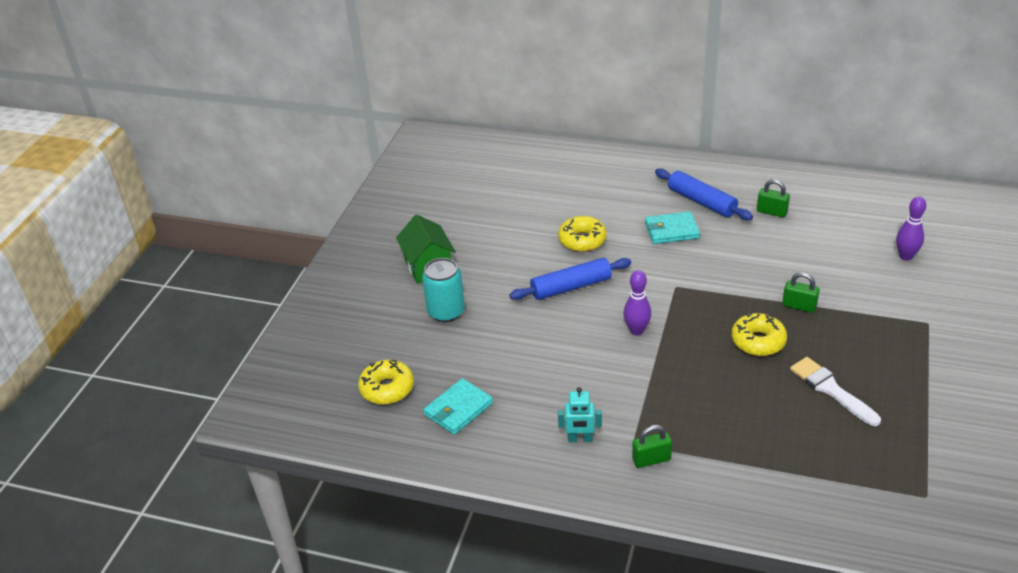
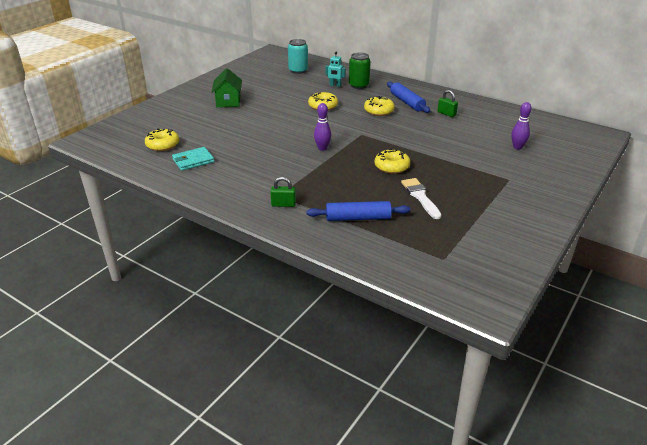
camera: 15 degrees right, 5 degrees down
(446, 312) = (222, 121): turquoise can -> turquoise can (298, 70)
(571, 287) = (300, 123): blue rolling pin -> blue rolling pin (358, 218)
(580, 439) = (249, 187): turquoise robot -> turquoise robot (335, 85)
(609, 182) = (359, 85): none -> green can
(671, 230) = (379, 111): turquoise wallet -> yellow donut
(799, 306) = (430, 156): green padlock -> none

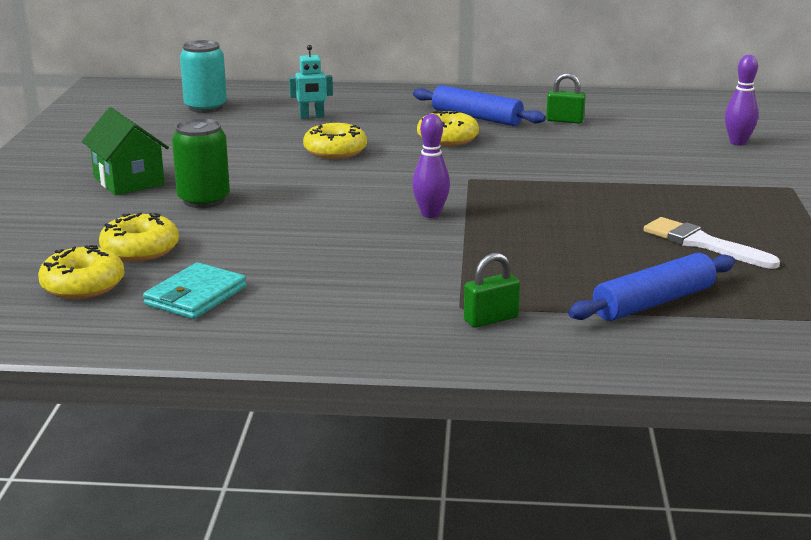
camera: 30 degrees left, 10 degrees down
(359, 85) = (356, 109): green can -> green can (204, 200)
(391, 167) = (592, 213): yellow donut -> yellow donut (140, 250)

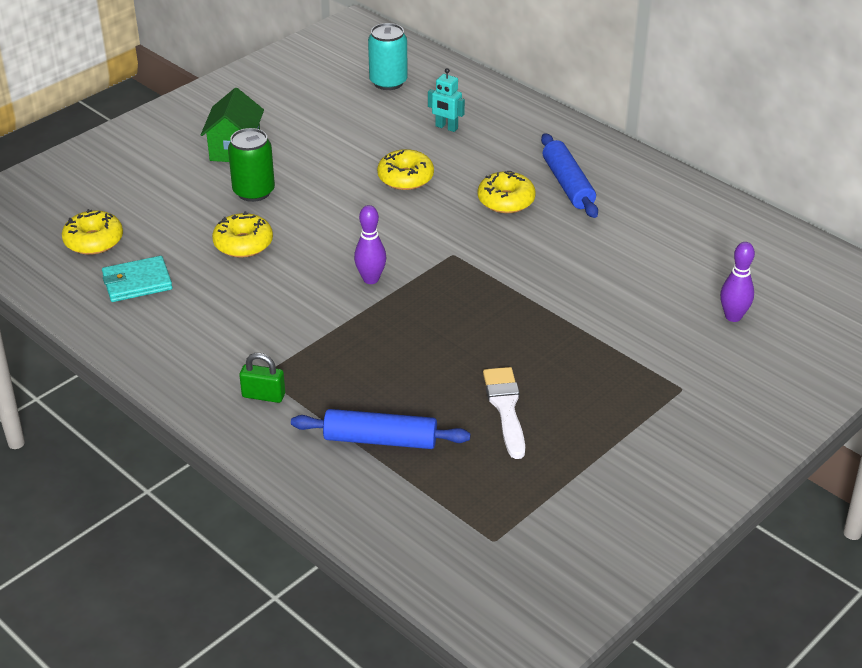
camera: 40 degrees right, 15 degrees up
(140, 250) = (159, 223): yellow donut -> yellow donut (243, 244)
(564, 120) = (632, 220): green padlock -> none

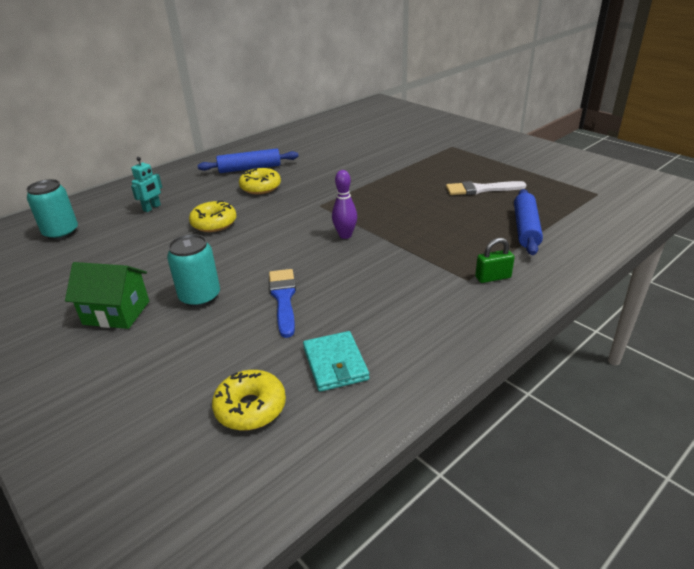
camera: 85 degrees left, 5 degrees down
(243, 244) = (283, 299): yellow donut -> blue brush
(254, 192) = (200, 297): green can -> turquoise can
(263, 395) = (493, 277): green padlock -> green padlock turned 60 degrees clockwise
(733, 316) = (390, 133): purple bowling pin -> none

